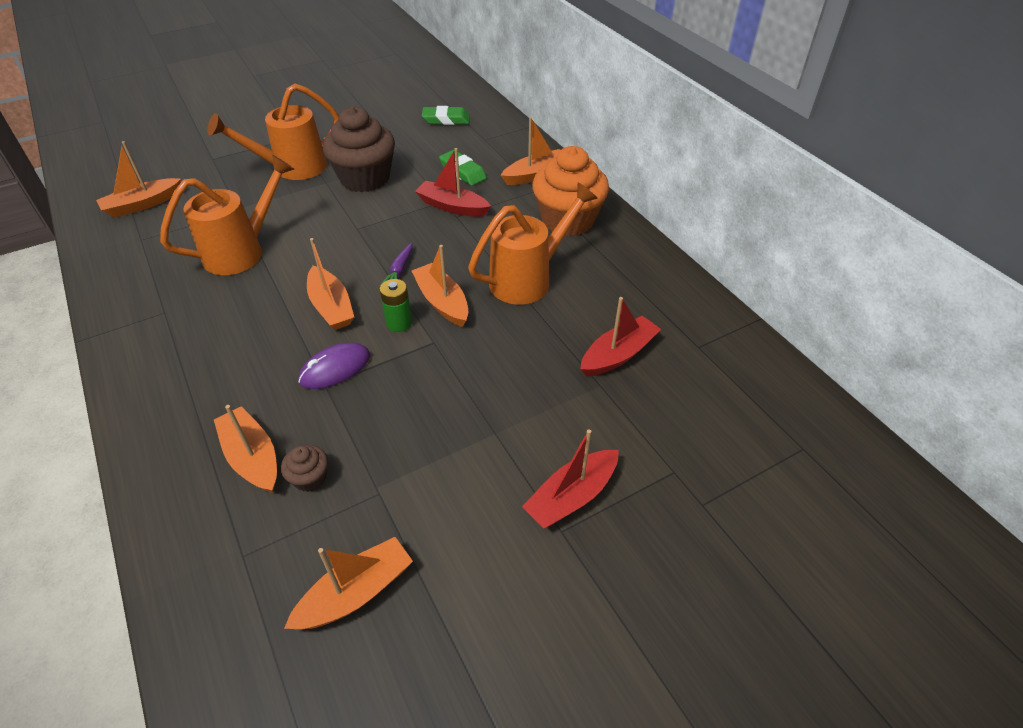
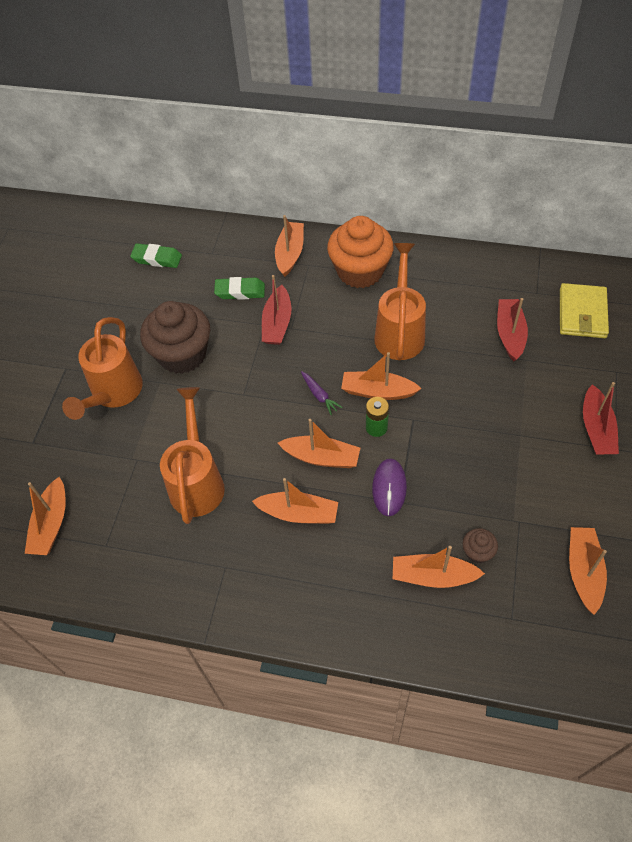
camera: 45 degrees left, 10 degrees up
(256, 325) = (298, 513): none -> orange boat
(446, 120) = (157, 259): green eraser -> green eraser turned 60 degrees clockwise
(452, 207) = (277, 323): red boat -> red boat turned 60 degrees counterclockwise
(718, 397) = (582, 313): none -> yellow wallet

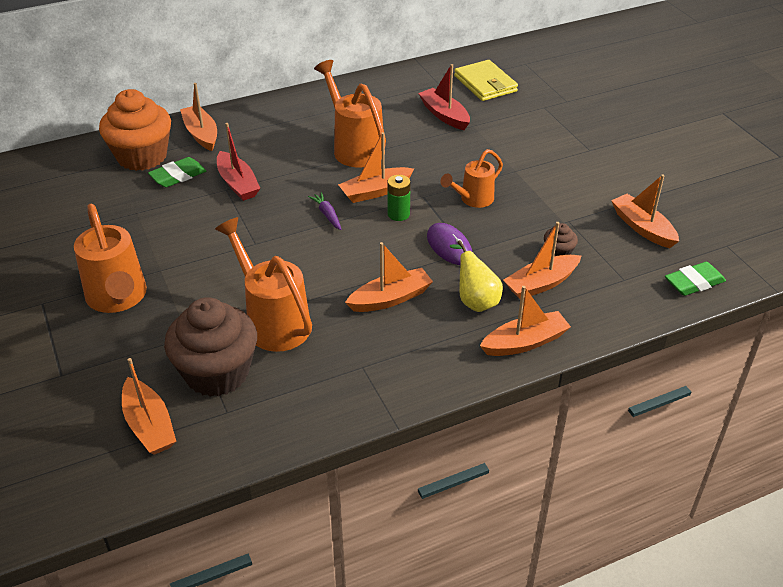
camera: 40 degrees left, 15 degrees down
(157, 259) = (64, 185): green eraser -> green eraser (694, 283)
(182, 354) = (163, 241): brown cupcake -> brown cupcake (217, 373)
(319, 395) = (327, 215): purple carrot -> purple carrot turned 135 degrees counterclockwise
(321, 457) = (372, 253): orange boat -> orange boat (525, 342)
(360, 271) = (279, 122): orange cupcake -> orange cupcake (142, 156)
(363, 558) = (475, 301): none -> yellow pear
(453, 447) = (473, 199): none -> orange watering can
(596, 429) = (565, 144): red boat -> none

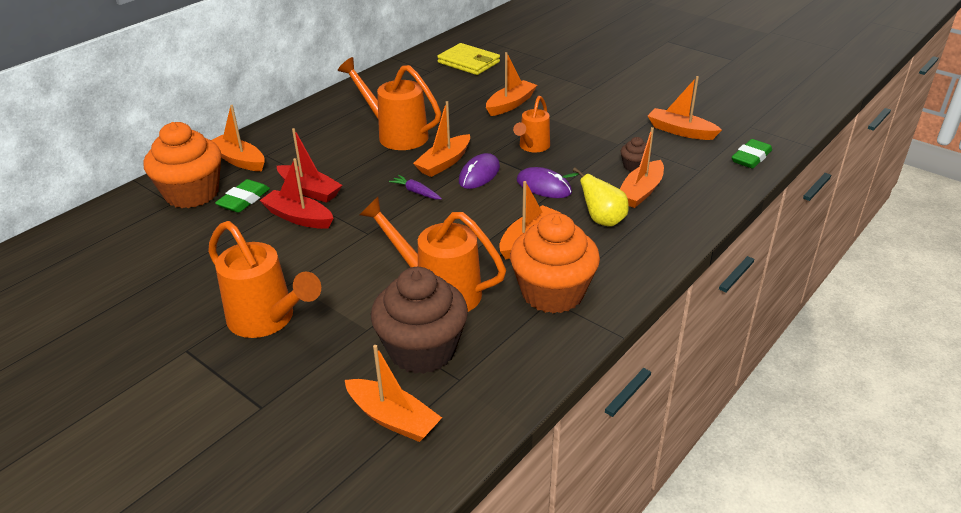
camera: 25 degrees left, 5 degrees down
(369, 360) = (552, 293): none -> orange cupcake
(398, 214) = (479, 174): green battery -> purple mouse
(444, 115) = (454, 92): red boat -> red boat (298, 217)
(525, 342) = (666, 238): orange boat -> orange boat (510, 104)

